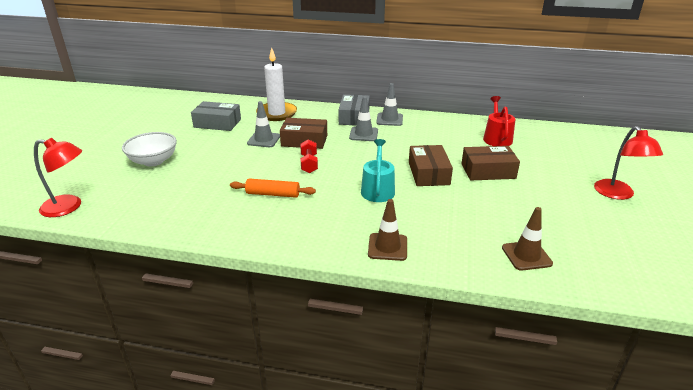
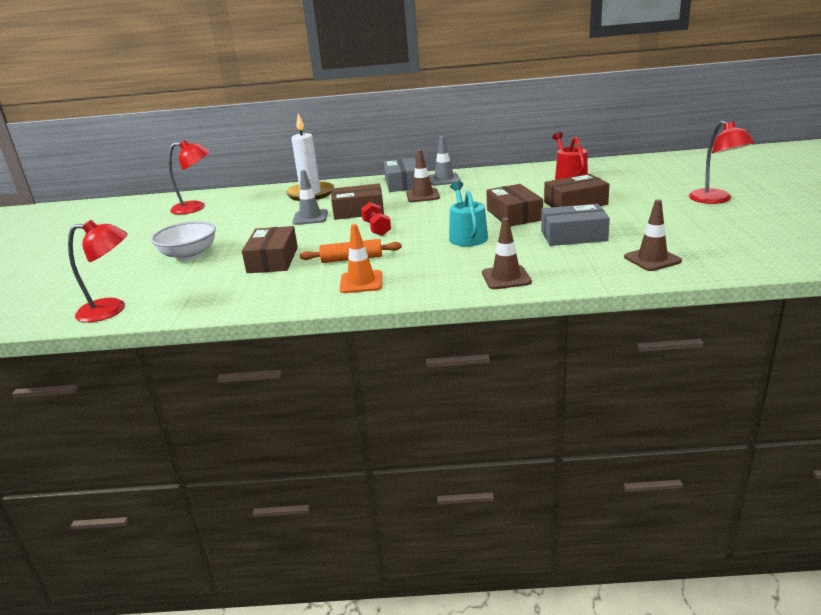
camera: 10 degrees left, 5 degrees down
(184, 110) = (195, 208): none -> red lamp
(212, 181) = (273, 260): none -> brown box
(217, 123) = (245, 212): grey box -> grey box (573, 235)
(267, 223) = (361, 282): none -> orange traffic cone
(363, 134) = (422, 195): grey traffic cone -> brown traffic cone

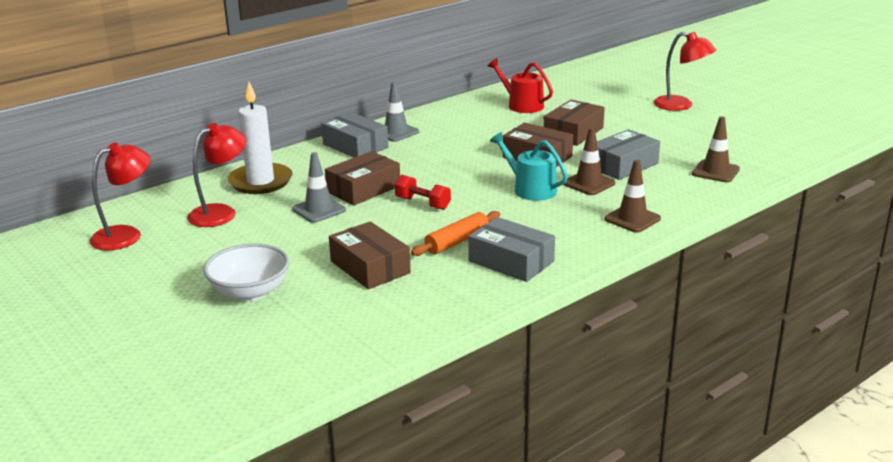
camera: 40 degrees left, 0 degrees up
(111, 310) = (282, 378): red lamp -> red lamp (221, 213)
(361, 282) = (511, 261): orange traffic cone -> grey box
(422, 195) = (405, 156): brown traffic cone -> brown traffic cone (588, 183)

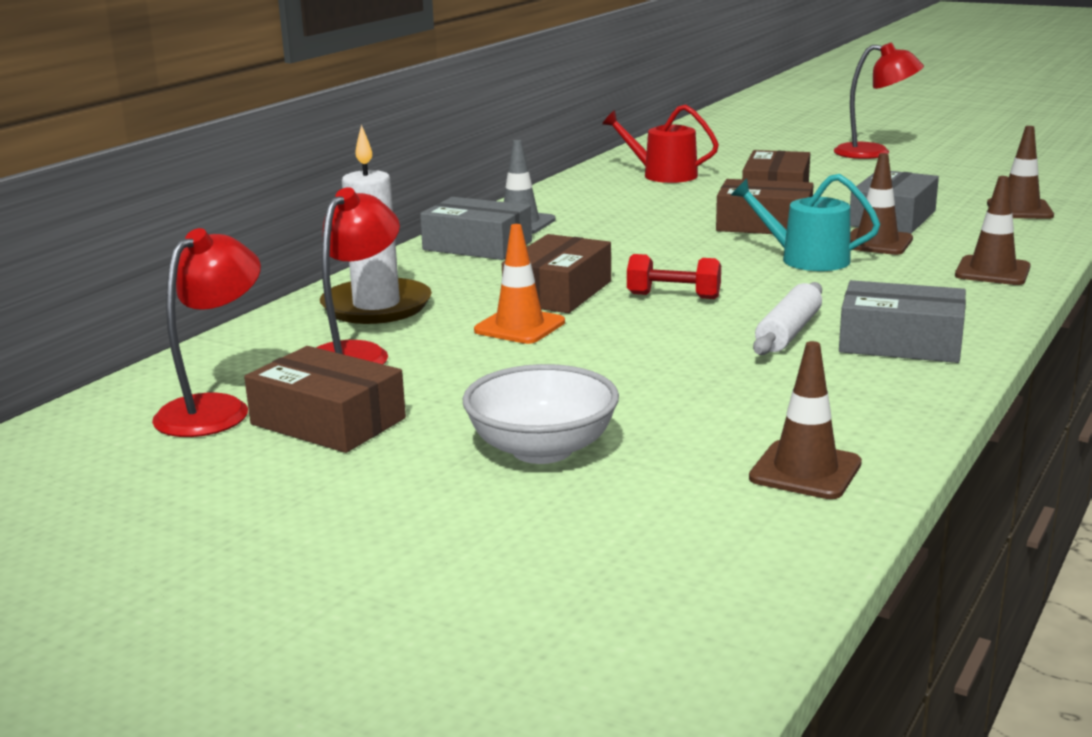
camera: 20 degrees left, 5 degrees down
(319, 210) = (519, 326): grey traffic cone -> orange traffic cone
(362, 333) = (805, 471): none -> brown traffic cone
(370, 267) = (699, 383): brown box -> brown box (328, 421)
(457, 241) = (788, 332): orange rolling pin -> white rolling pin

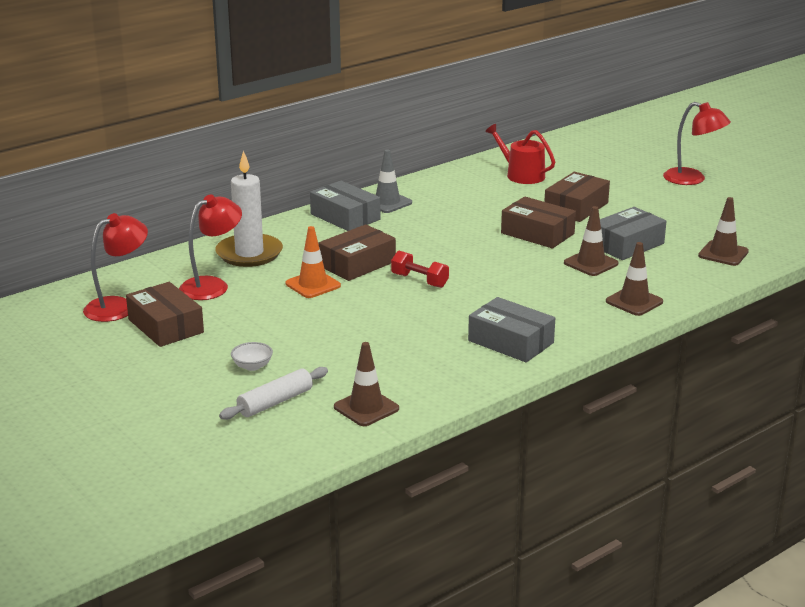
camera: 20 degrees right, 5 degrees up
(542, 449) = (252, 366): white bowl -> white bowl, size x0.50
(788, 332) = (456, 321): white rolling pin -> white rolling pin (275, 402)
(806, 259) = (530, 268): turquoise watering can -> none

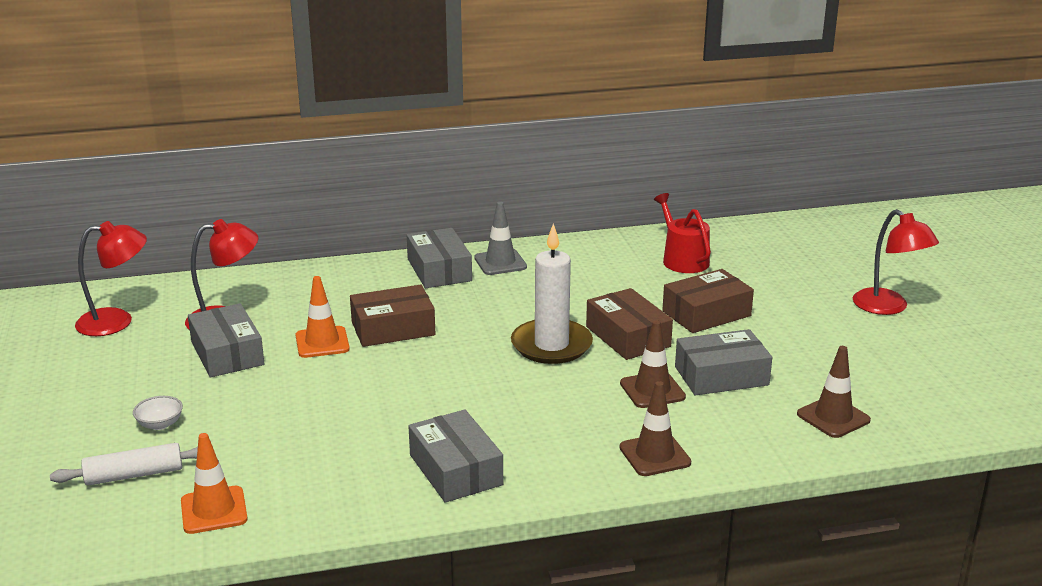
camera: 25 degrees right, 0 degrees up
(166, 326) = (133, 354): brown box -> none
(244, 308) = (227, 353): none -> grey box
(249, 253) = (299, 291): white candle -> white candle (551, 345)
(366, 408) = (214, 510): brown traffic cone -> orange traffic cone
(419, 281) = (436, 365): red dumbbell -> none

